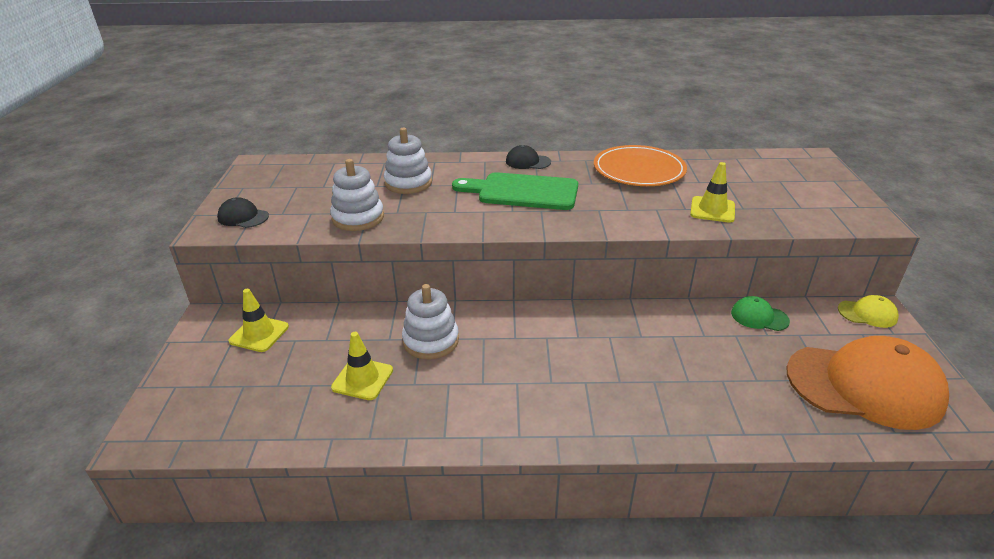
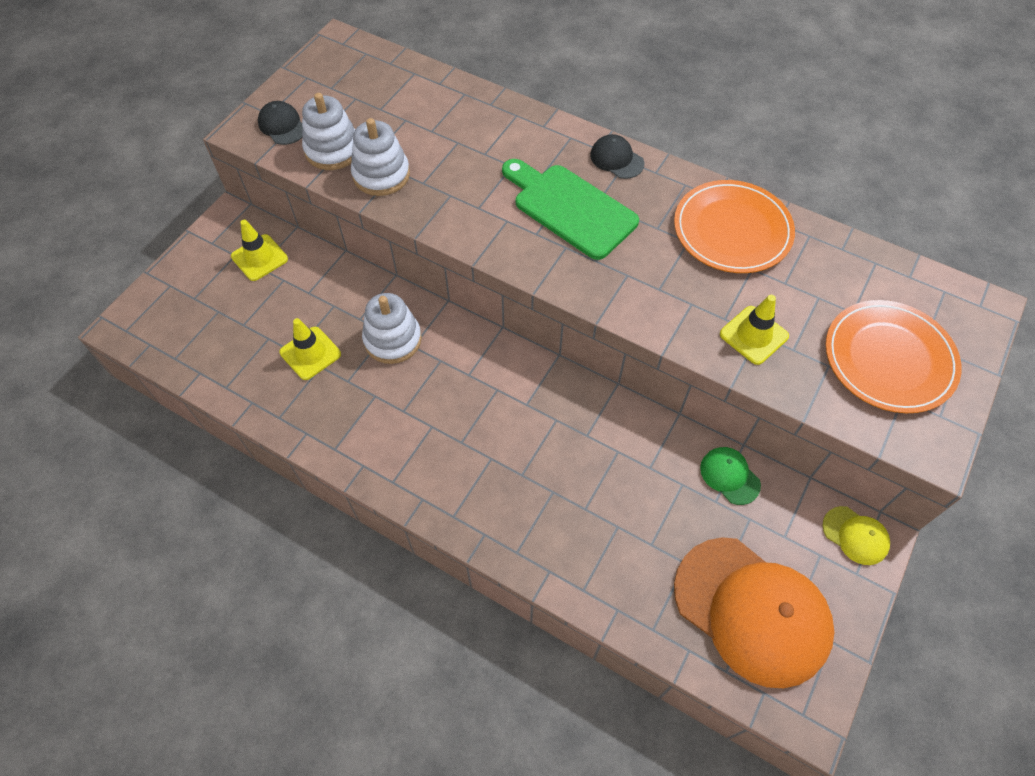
camera: 30 degrees right, 25 degrees up
(408, 183) = (465, 140): white stacking toy -> white stacking toy (333, 150)
(799, 193) = (889, 359): none -> orange plate

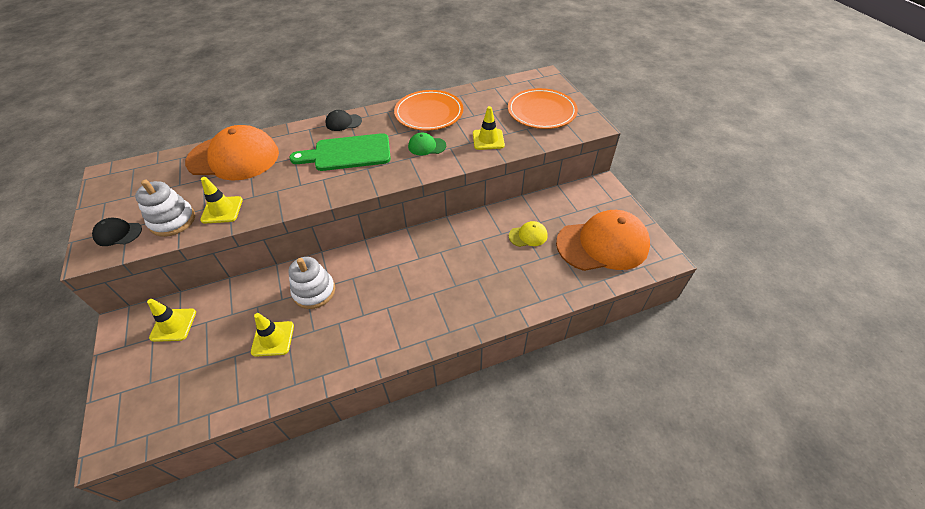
camera: 50 degrees left, 10 degrees down
(381, 175) = (222, 210): white stacking toy -> yellow traffic cone
(458, 115) = (233, 158): none -> orange cap
(729, 476) = (532, 209): green cap -> green cap (427, 146)
(855, 535) = (596, 189): yellow cap -> yellow cap (528, 236)

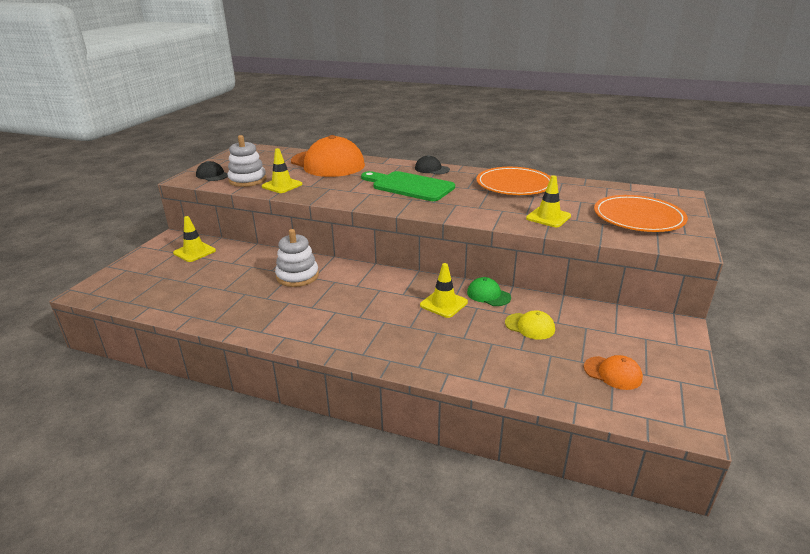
camera: 40 degrees right, 20 degrees down
(273, 339) = (236, 288): yellow traffic cone -> yellow traffic cone (443, 304)
(427, 146) = (481, 203): green cap -> green cap (488, 295)
(602, 244) = (612, 373): orange cap -> orange cap, size x0.43

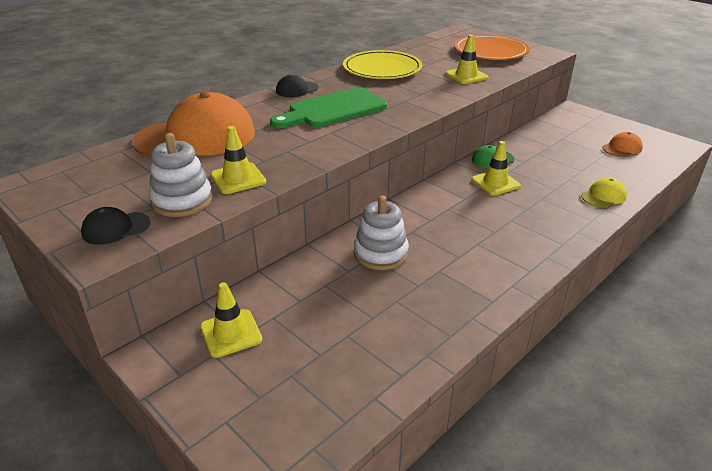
camera: 65 degrees left, 5 degrees up
(514, 184) = (382, 69): orange plate -> yellow plate
(530, 326) = (550, 157): yellow cap -> yellow cap (603, 196)

